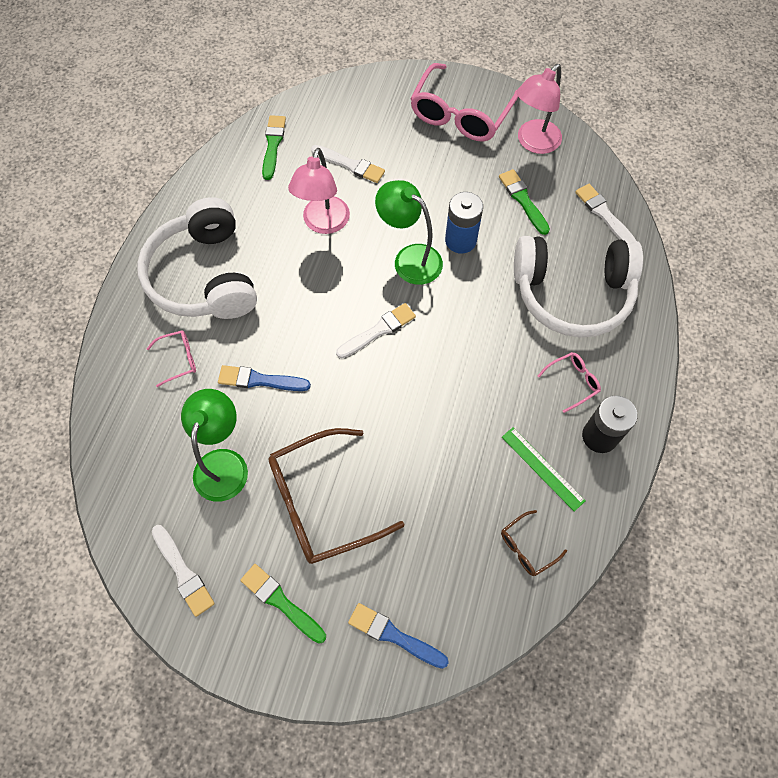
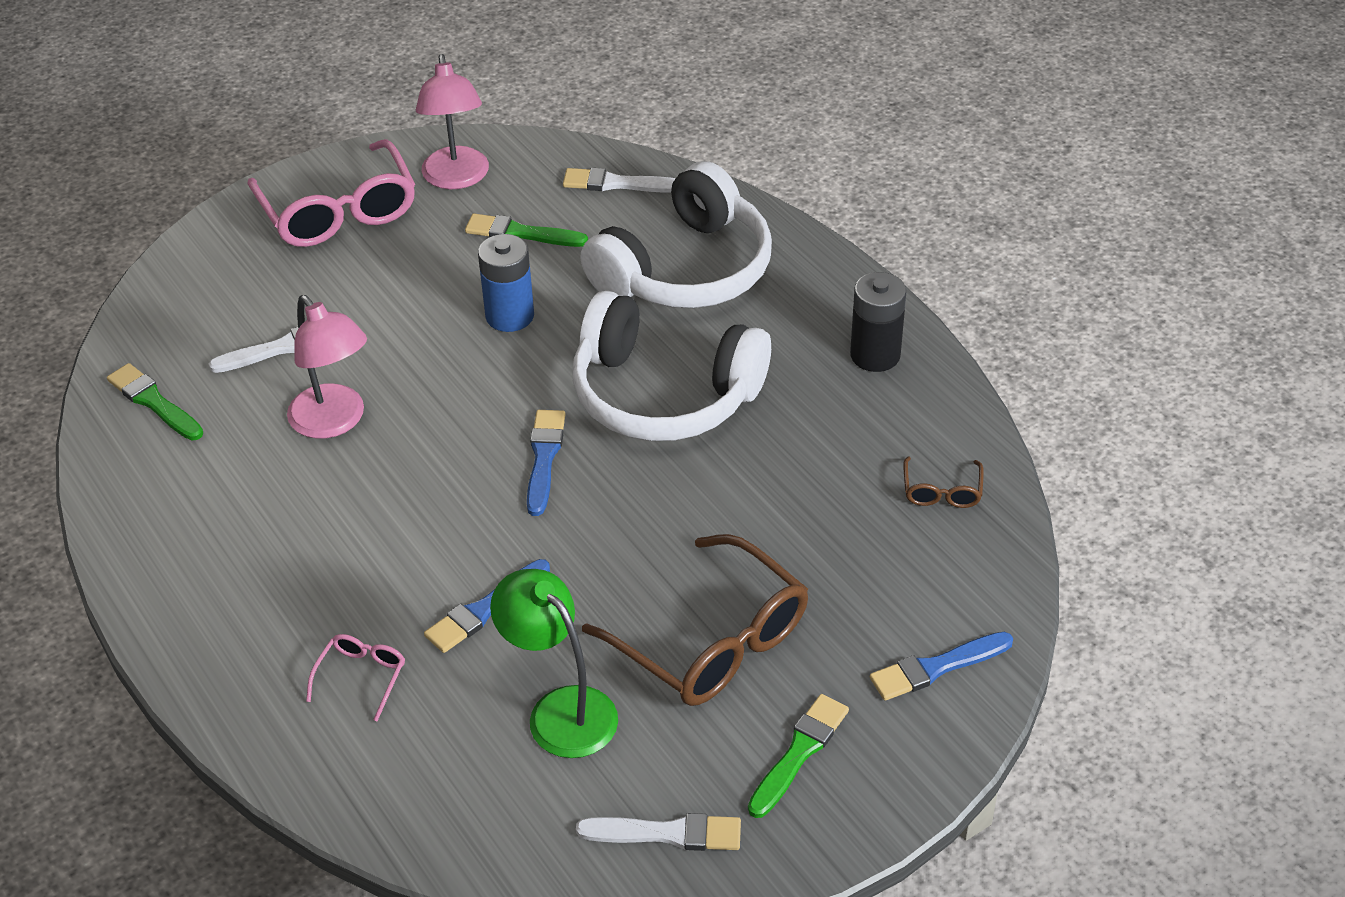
camera: 50 degrees left, 20 degrees down
(204, 276) = (268, 582): white headphones -> white headphones (663, 394)
(281, 602) = (799, 752): green brush -> green brush turned 135 degrees clockwise
(322, 502) = (712, 641): brown glasses -> brown glasses turned 60 degrees counterclockwise
(378, 330) = (544, 458): white brush -> blue brush
(409, 258) = (480, 373): green lamp -> none
(542, 468) = (865, 423): green ruler -> none
(572, 382) = (790, 336): pink glasses -> none

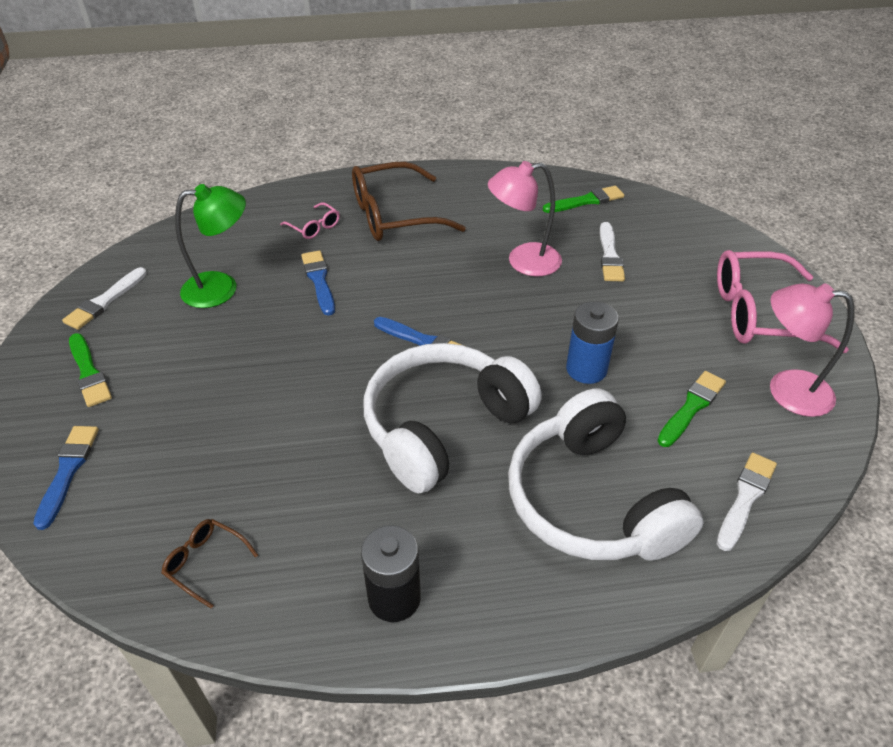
camera: 115 degrees right, 0 degrees up
(712, 641) = (203, 366): brown glasses -> brown glasses (394, 215)

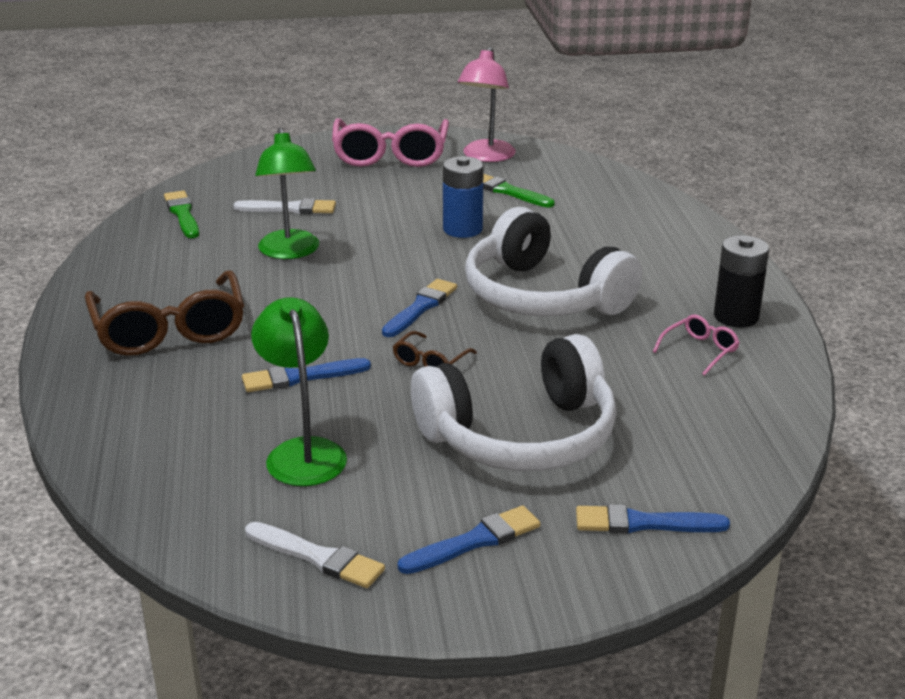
camera: 90 degrees left, 15 degrees down
(89, 373) = (474, 541): green brush -> blue brush
(205, 563) = (734, 411): brown glasses -> brown glasses (430, 362)
(314, 227) = (176, 388): pink glasses -> pink glasses (700, 350)
(523, 261) = (290, 252): pink lamp -> green lamp
(591, 500) = (616, 236): white headphones -> white headphones (521, 436)
(745, 498) = (600, 182): white brush -> none

